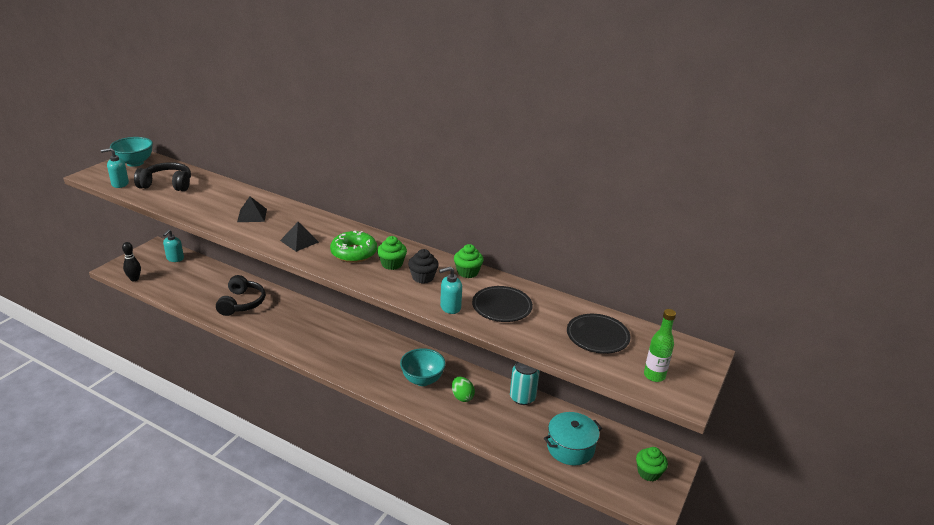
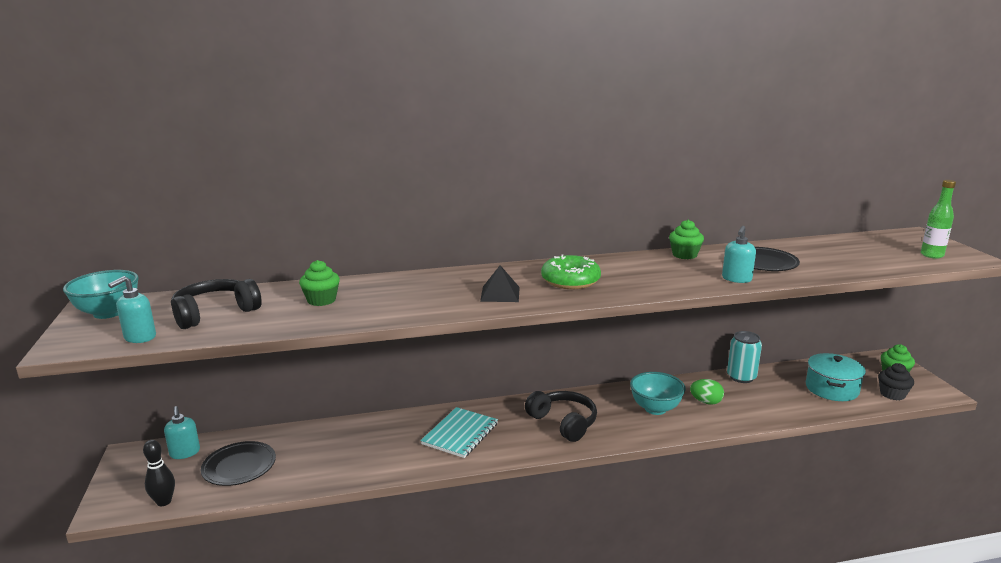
camera: 40 degrees left, 10 degrees down
(242, 303) = (363, 448): black headphones -> black headphones (563, 422)
(252, 215) = (396, 296): black pyramid -> none
(295, 325) = (460, 434): none -> turquoise notebook
(392, 264) = (620, 274): green cupcake -> green cupcake (321, 300)
(423, 277) = (666, 271): black cupcake -> black cupcake (892, 394)
(597, 336) = (853, 251): black plate -> black plate (239, 467)

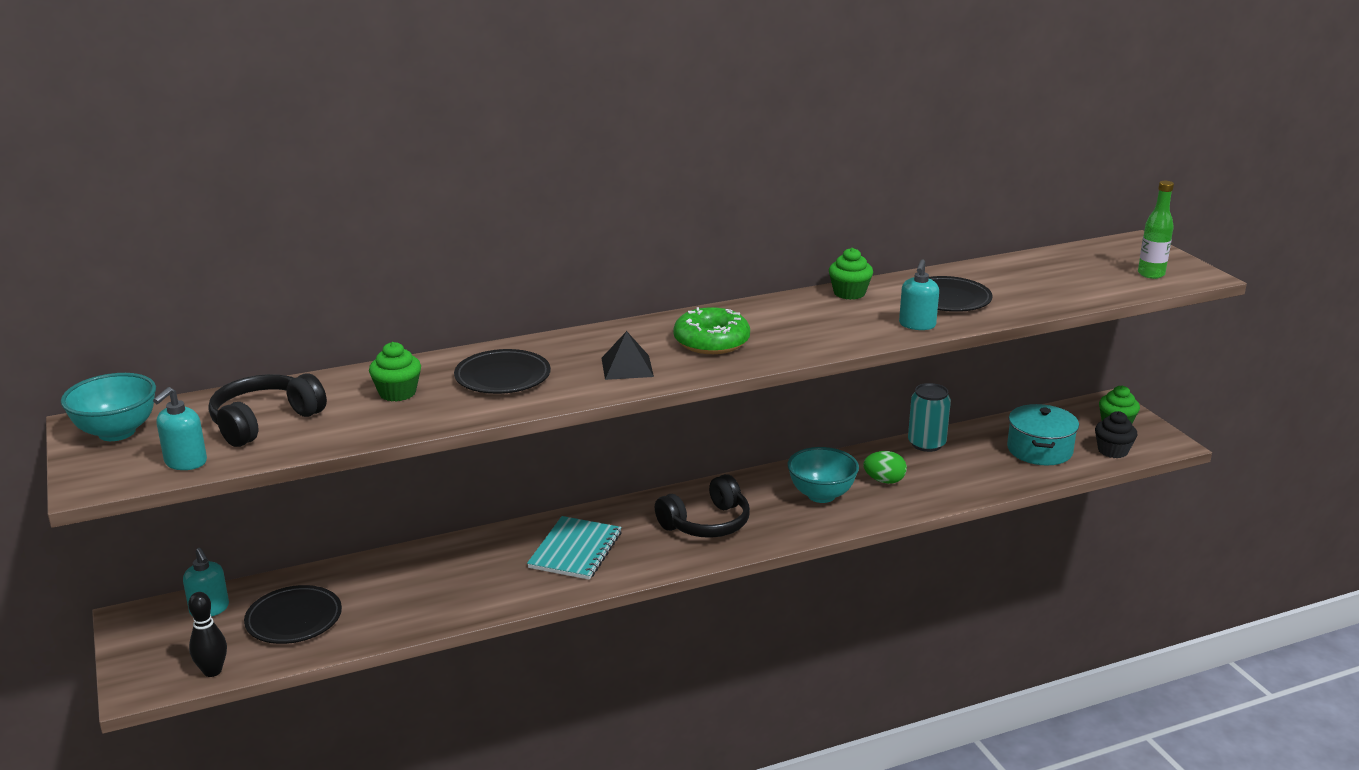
camera: 10 degrees left, 5 degrees up
(403, 295) = (502, 377): none -> black plate
(563, 422) = (706, 523): black headphones -> black headphones turned 105 degrees clockwise

